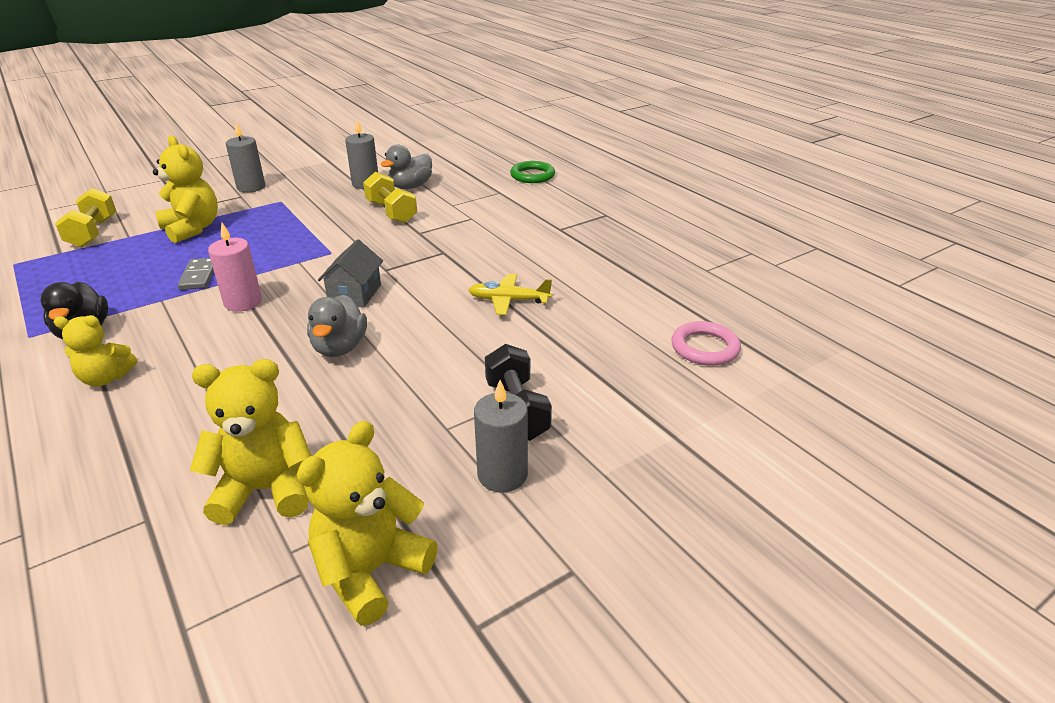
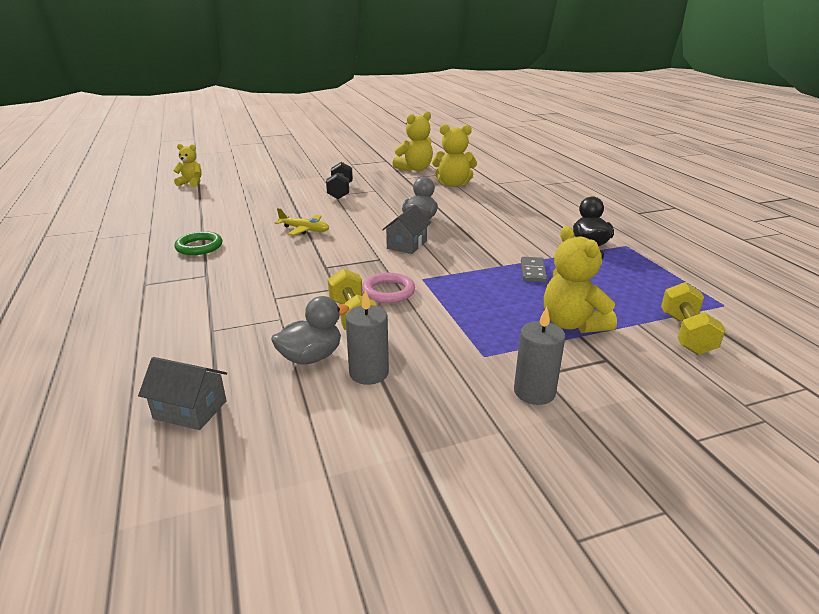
camera: 165 degrees left, 5 degrees down
(106, 378) = (551, 221): yellow teddy bear -> yellow teddy bear (191, 183)
(243, 302) = (488, 248): pink candle -> none
(467, 160) = (190, 410): none -> grey house
(502, 475) = (360, 179): grey candle -> none
(532, 175) = (140, 354): green ring -> green ring (199, 247)
(705, 348) = (223, 200): pink ring -> pink ring (388, 291)

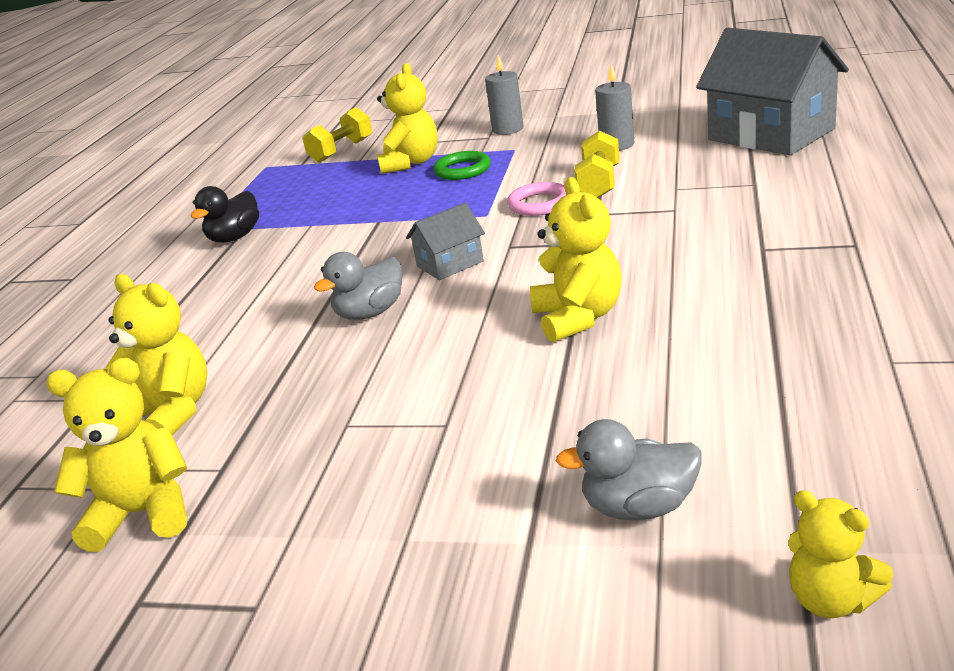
camera: 145 degrees left, 0 degrees up
(190, 410) = (771, 134): grey house -> grey house, size x2.11
(199, 247) = (777, 304): green ring -> green ring (462, 170)
(304, 230) = (578, 318): yellow plane -> yellow teddy bear
(311, 357) = (659, 157): grey duck -> grey duck (639, 507)
(340, 191) = (422, 436): black dumbbell -> none
(532, 271) = (360, 210): grey domino -> none

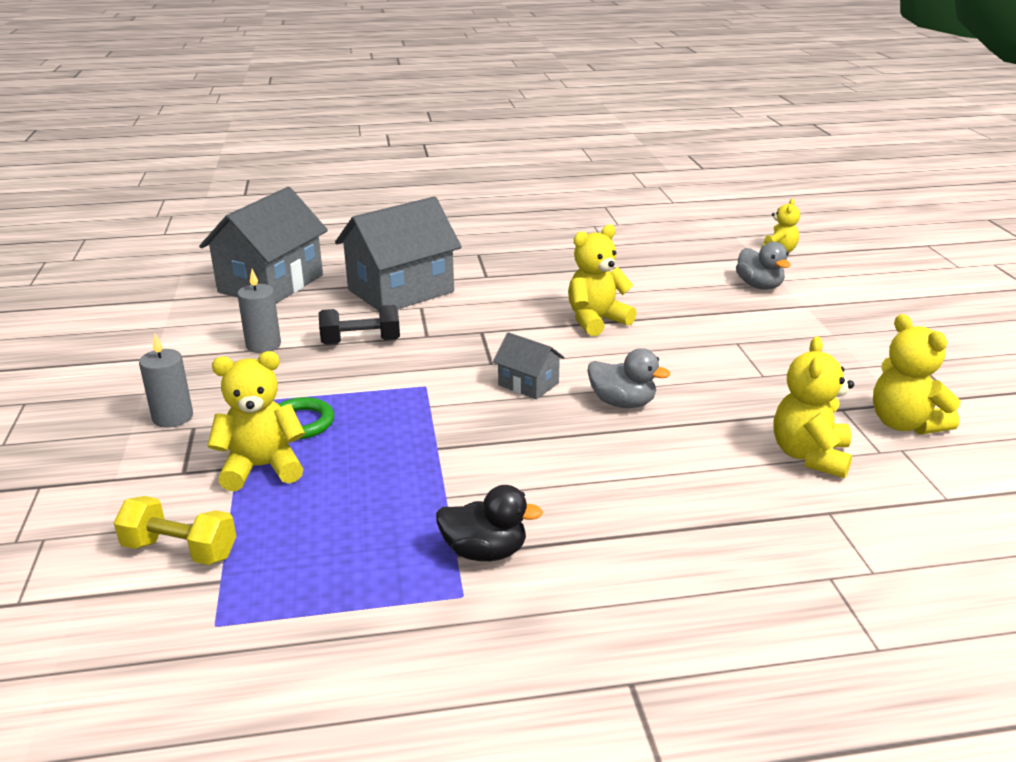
camera: 115 degrees left, 0 degrees up
(539, 204) = (403, 363): pink ring -> none
(599, 183) = (361, 342): yellow dumbbell -> black dumbbell
(728, 197) = (401, 291): none -> grey house

